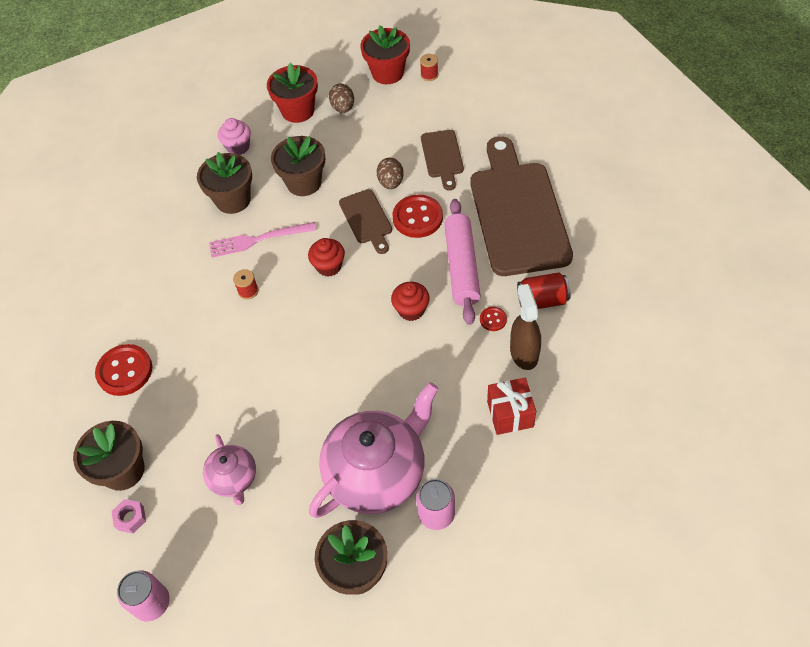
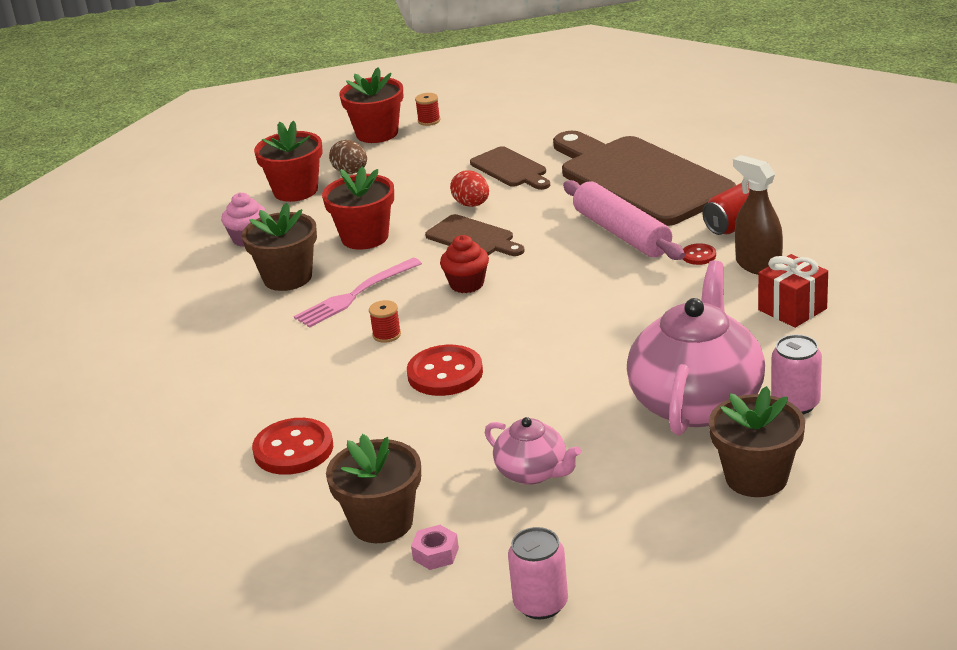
camera: 30 degrees left, 25 degrees down
(304, 183) = (365, 237): brown flower pot -> red flower pot
(391, 183) = (471, 204): brown egg -> red egg
(411, 310) = (600, 280): red cupcake -> none
(417, 217) = (532, 218): red button -> red button (445, 373)

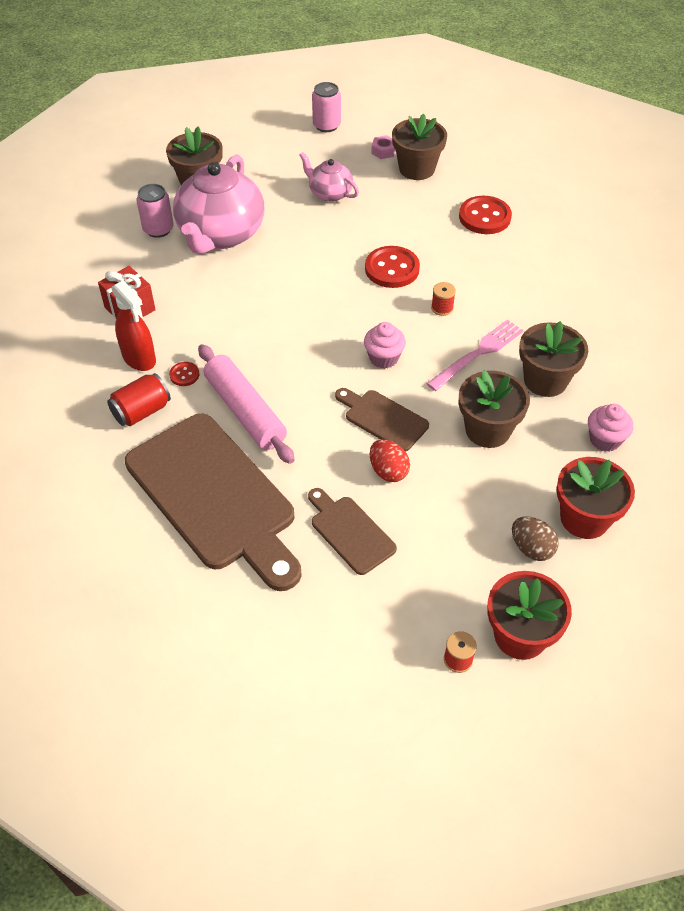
camera: 175 degrees right, 20 degrees up
(365, 237) = (487, 430): red flower pot -> brown flower pot
(467, 284) = (383, 358): red cupcake -> pink cupcake
(758, 265) = (139, 358): brown spray bottle -> red spray bottle

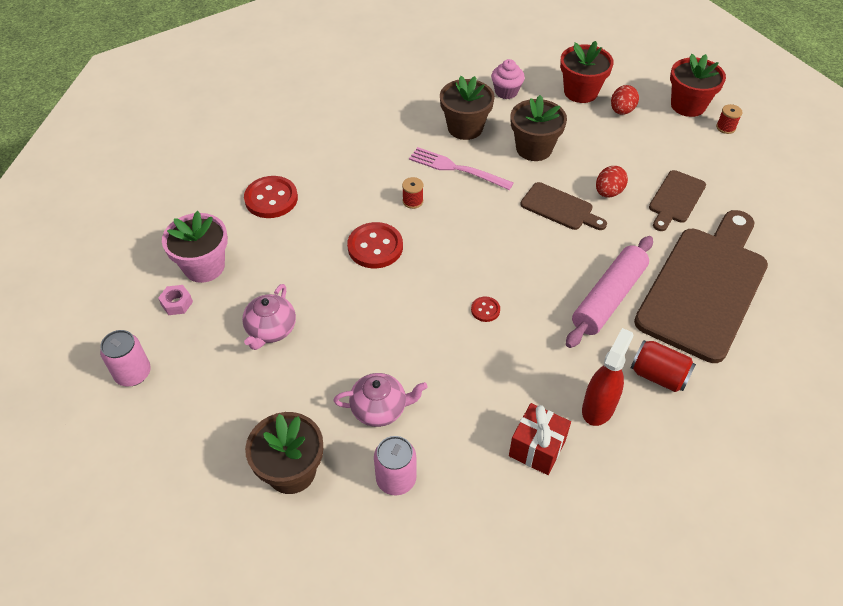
camera: 110 degrees left, 0 degrees up
(184, 375) = (596, 360): red button -> red button (485, 310)
(221, 234) = (380, 409): pink teapot -> pink teapot, size x0.51
(383, 358) = (493, 224): pink cupcake -> none
(383, 419) = (560, 208): brown cutting board -> brown cutting board turned 75 degrees counterclockwise
(417, 169) = (204, 266): brown flower pot -> pink flower pot
(531, 548) = (621, 111): brown egg -> red egg

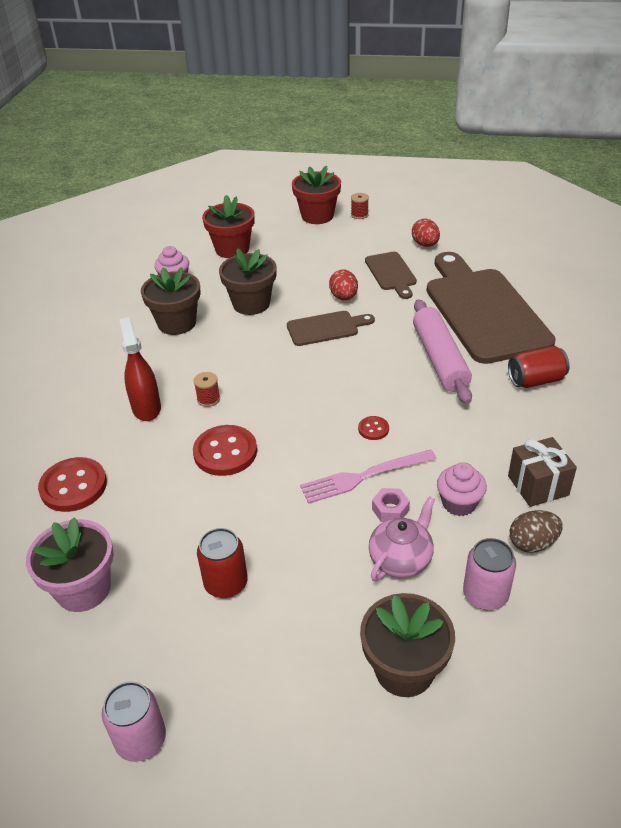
camera: 45 degrees left, 10 degrees down
(177, 303) = (99, 641): pink nut -> pink nut (390, 509)
(271, 330) = (226, 583): pink teapot -> red can
(455, 168) = (210, 354): pink fork -> pink fork (362, 477)
(466, 409) = (459, 503): none -> pink cupcake
(473, 479) = (532, 543): none -> brown egg
(537, 448) = (538, 485): red gift -> brown gift
(598, 407) = (533, 428): red spray bottle -> red spray bottle (146, 408)
(621, 111) = (278, 244): red egg -> red egg (425, 244)

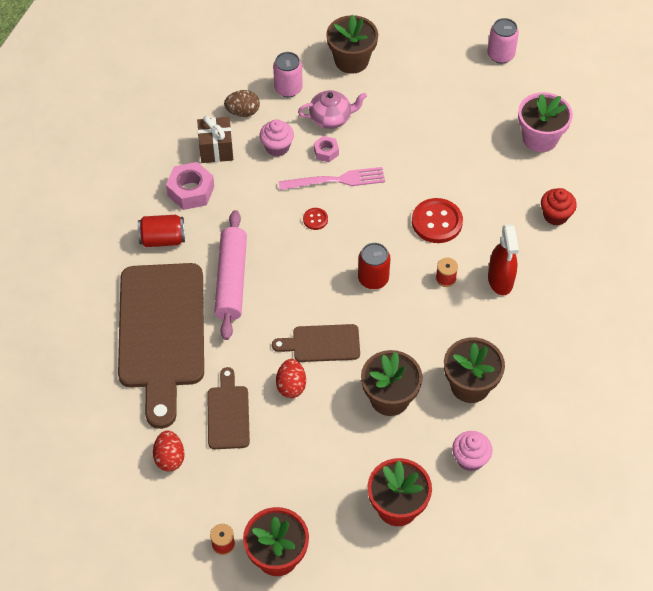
camera: 170 degrees left, 15 degrees up
(73, 486) = (555, 215): red button -> red cupcake
(226, 583) = (447, 124): red can -> red can (373, 279)
(401, 559) = (331, 118): pink teapot -> pink teapot turned 150 degrees counterclockwise
(537, 432) = (191, 191): none -> pink nut

